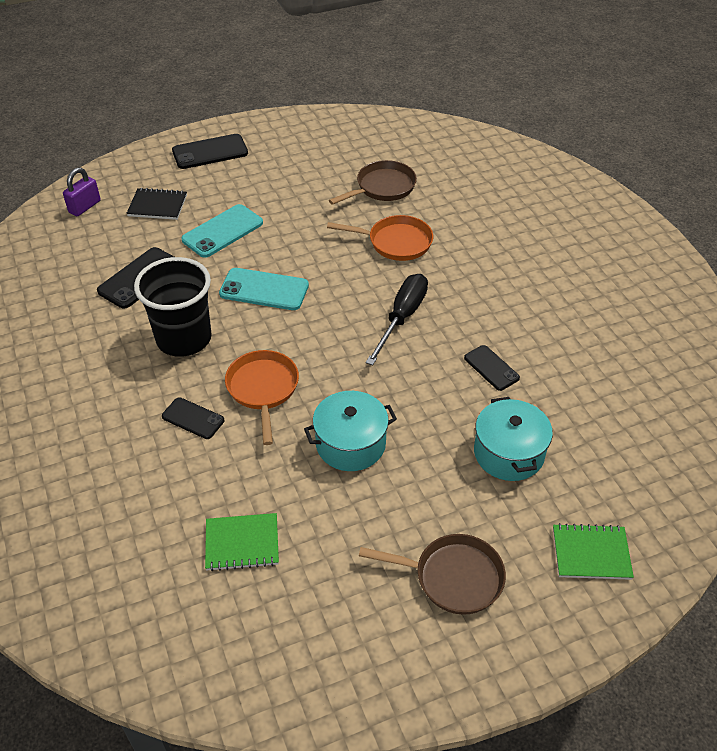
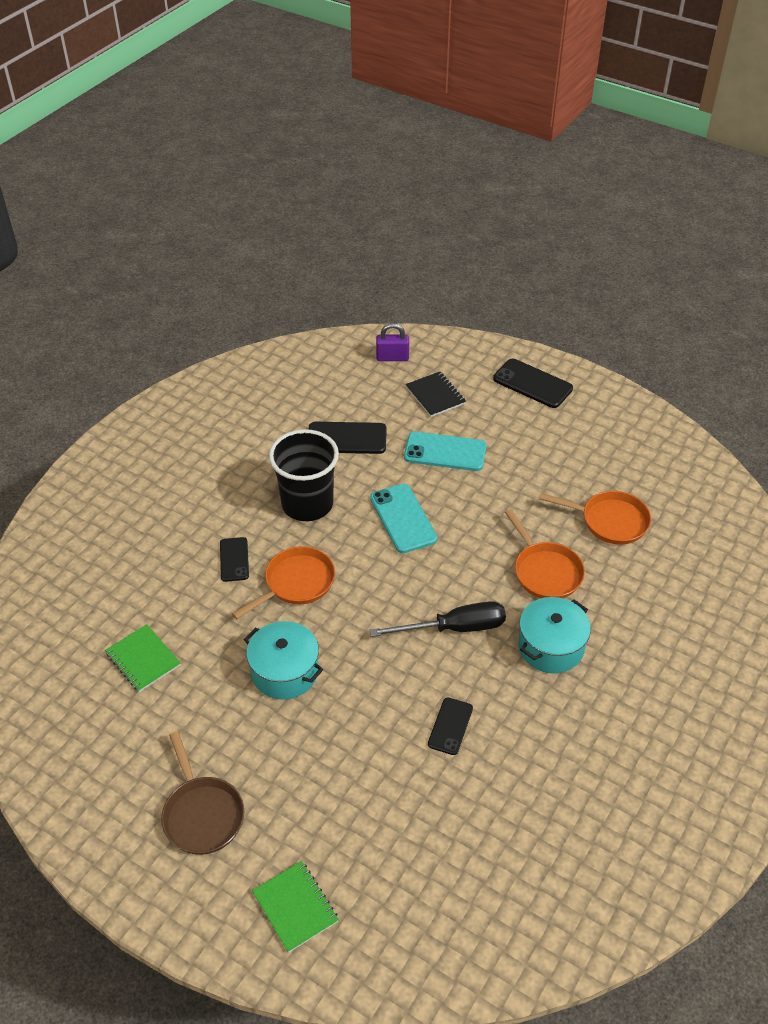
camera: 55 degrees right, 0 degrees up
(382, 187) = (610, 521): brown pan -> orange pan
(508, 453) = (360, 789): turquoise pot -> turquoise pot (550, 647)

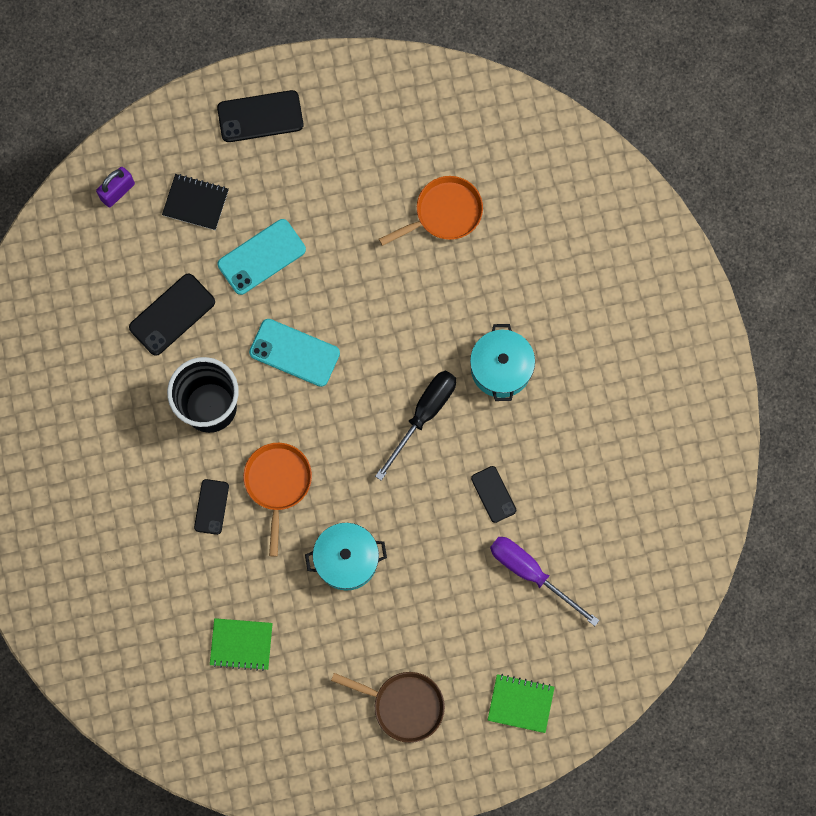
camera: 45 degrees left, 30 degrees up
(234, 559) = (211, 507): black phone -> black phone turned 60 degrees clockwise
(418, 811) = (531, 573): none -> purple screwdriver
(545, 571) = (440, 305): orange pan -> none

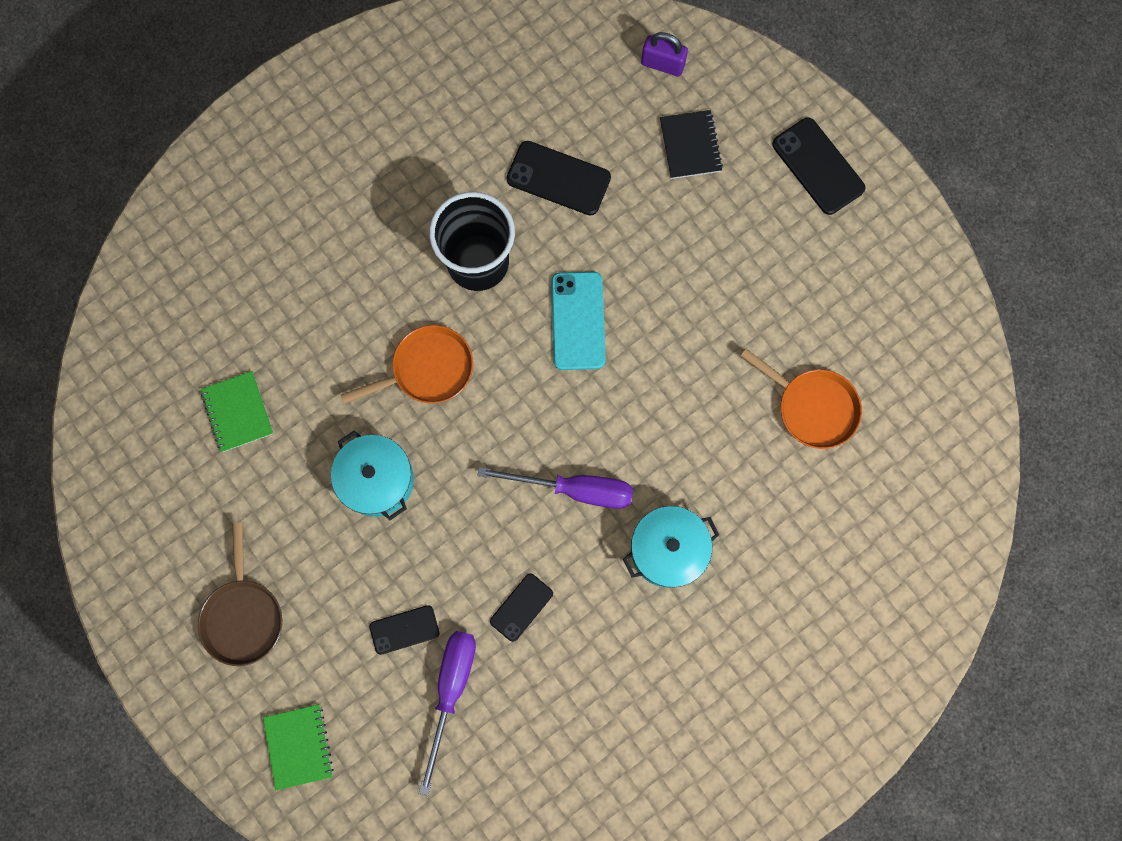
camera: 65 degrees right, 0 degrees up
(211, 507) = (371, 313): black phone -> black phone (404, 629)
(261, 257) = (665, 239): turquoise phone -> none
(423, 415) = (574, 489): black screwdriver -> purple screwdriver

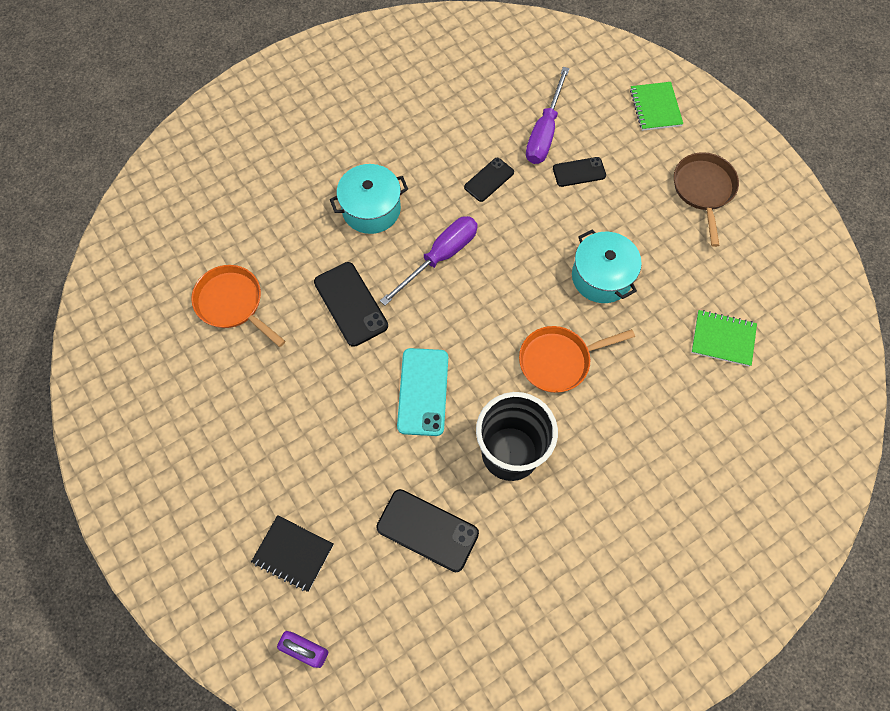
camera: 175 degrees left, 10 degrees down
(237, 412) = (723, 339): green notebook -> green notebook turned 60 degrees counterclockwise
(574, 489) = (440, 257): purple screwdriver -> purple screwdriver turned 120 degrees clockwise
(690, 146) = (293, 553): black notebook -> black notebook turned 60 degrees counterclockwise
(818, 166) = (173, 520): black phone -> black phone (350, 304)

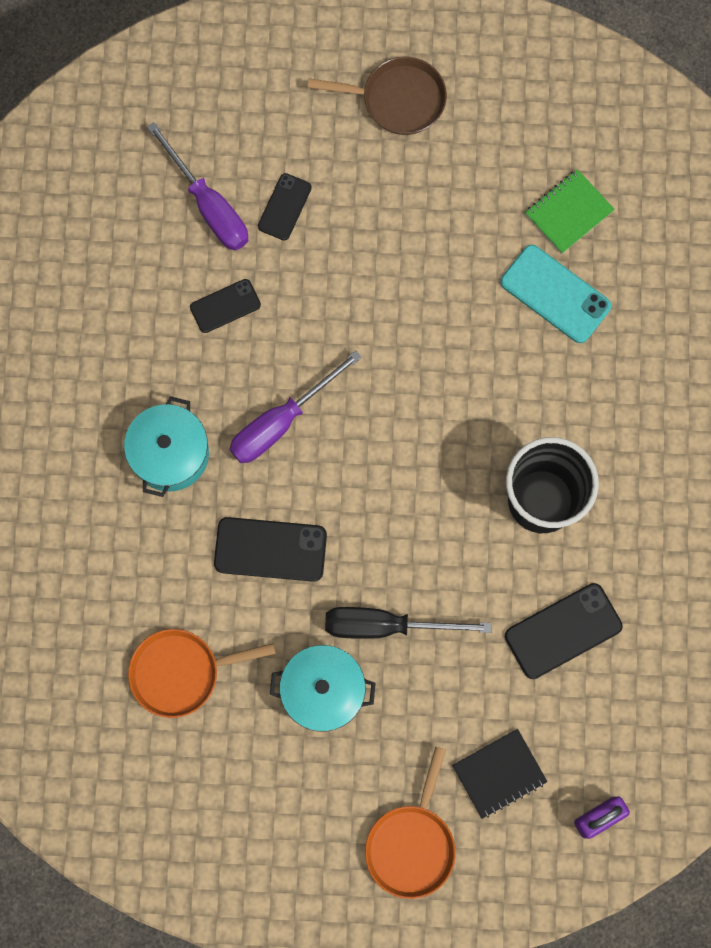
camera: 55 degrees left, 10 degrees up
(349, 408) = (386, 625): none -> black screwdriver
(423, 392) = (420, 541): turquoise phone -> turquoise phone (555, 294)
(440, 257) = (281, 421): purple screwdriver -> purple screwdriver turned 120 degrees counterclockwise
(489, 180) = (225, 306): black phone -> black phone turned 75 degrees clockwise
(558, 361) = (480, 385): orange pan -> orange pan (411, 844)
(601, 276) = (421, 276): turquoise pot -> turquoise pot (323, 691)
(655, 107) = (264, 68): green notebook -> none
(703, 190) = (398, 99): brown pan -> brown pan turned 150 degrees clockwise

